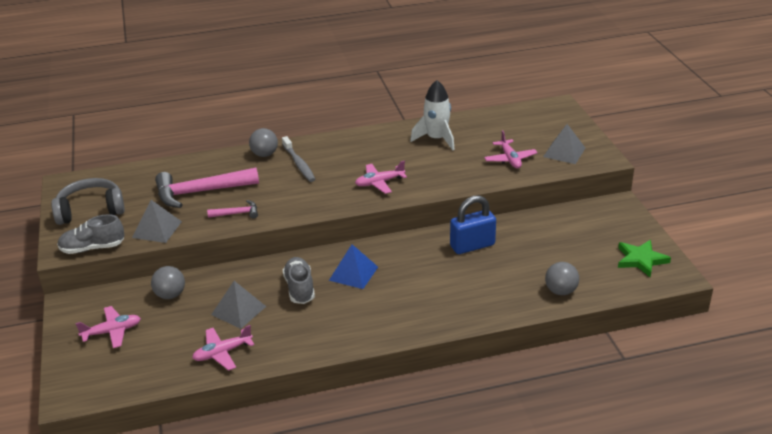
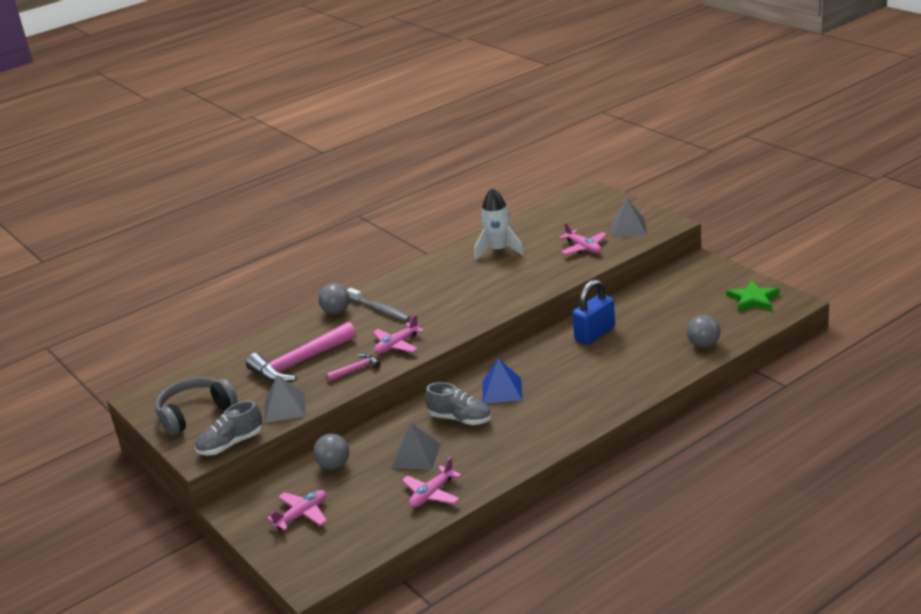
camera: 20 degrees left, 5 degrees down
(299, 288) = (460, 419): grey shoe -> grey shoe turned 150 degrees clockwise
(379, 183) = (476, 302): pink plane -> pink plane (397, 345)

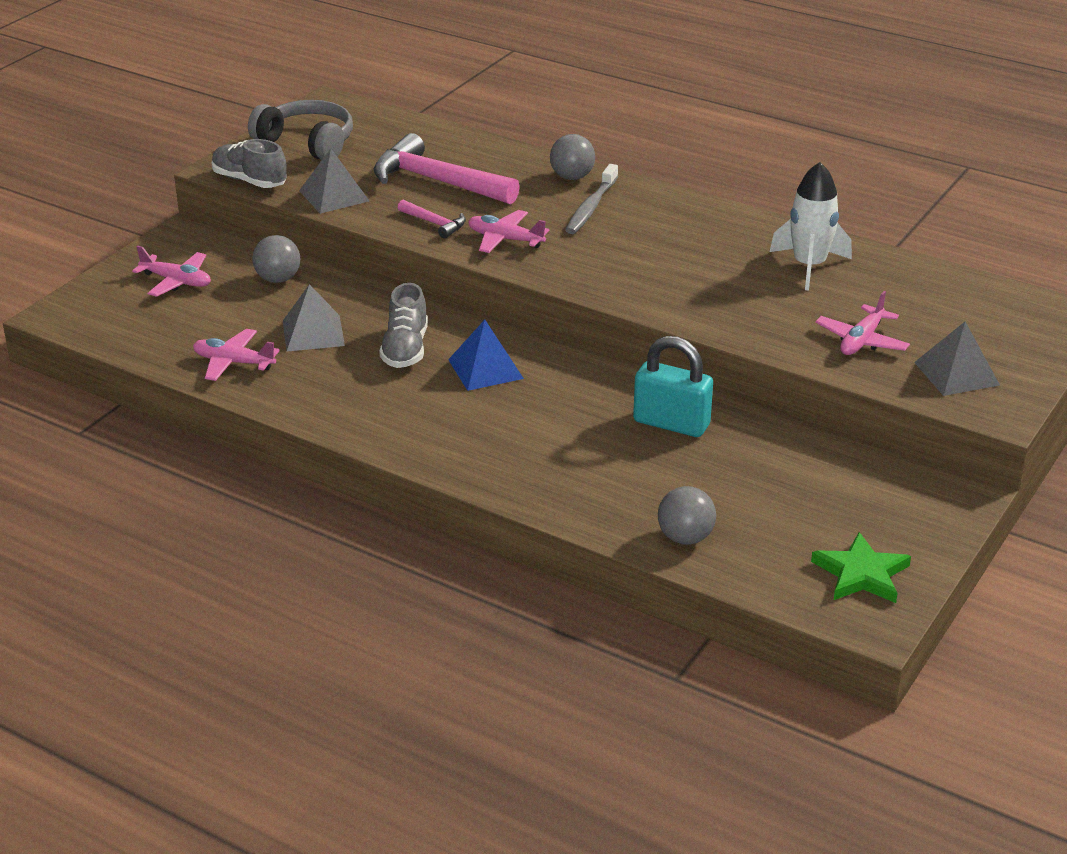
camera: 65 degrees right, 5 degrees up
(595, 334) = (671, 423): blue padlock -> turquoise padlock

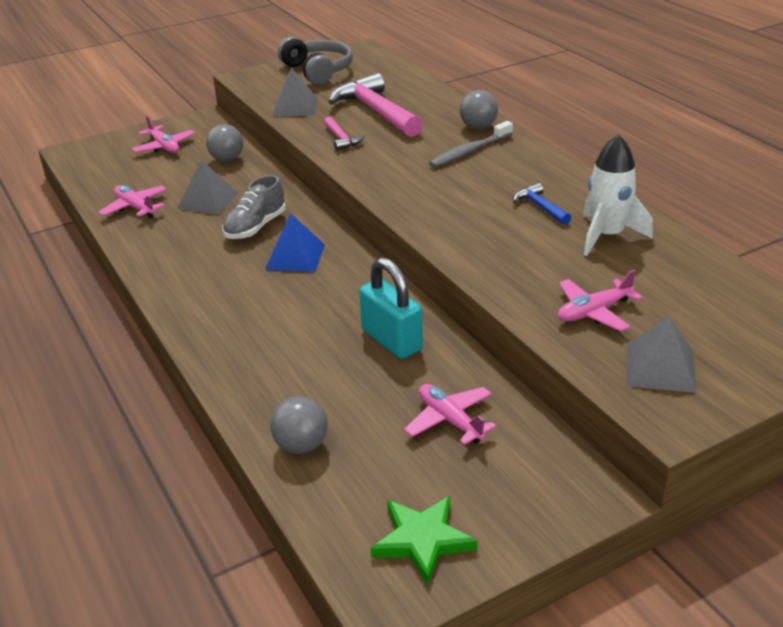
camera: 30 degrees right, 0 degrees up
(249, 181) = (253, 87): grey shoe -> none
(505, 239) = (379, 160): pink plane -> pink plane (450, 420)
(720, 252) = (540, 207): none -> blue hammer

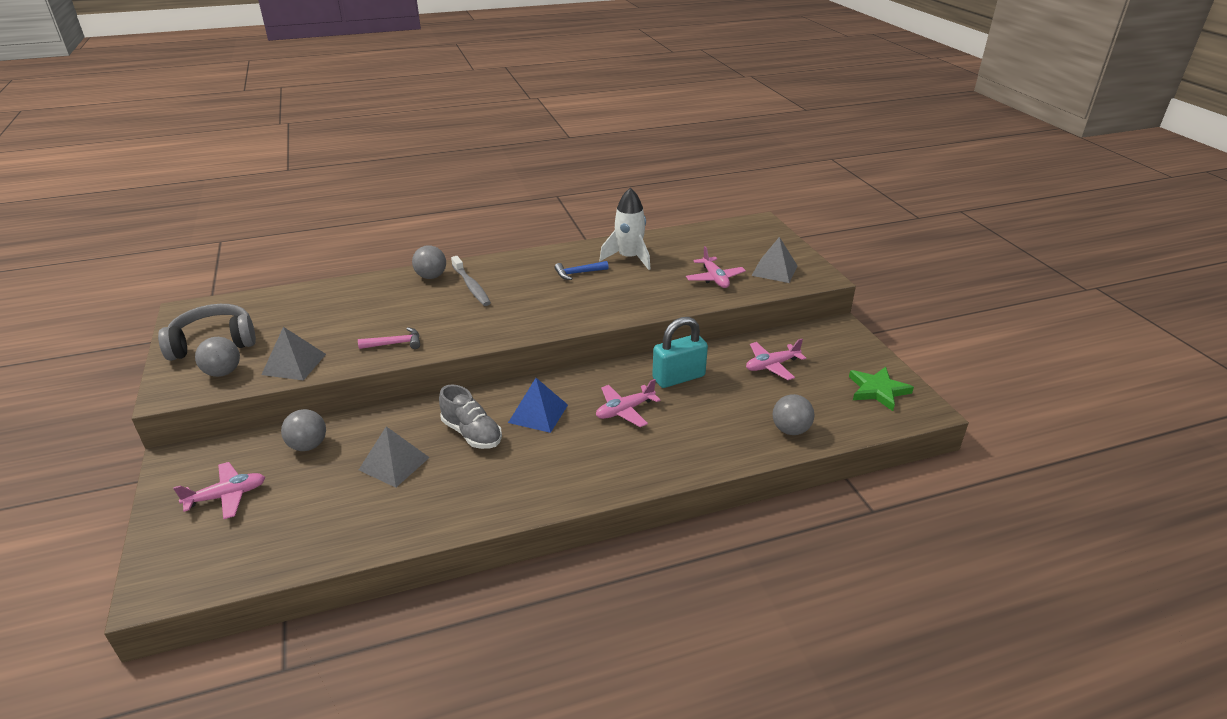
camera: 80 degrees left, 0 degrees up
(135, 207) = (370, 521): pink plane -> pink plane (625, 410)
(276, 86) = (223, 372): none -> grey ball
(375, 111) = (351, 320): pink hammer -> none

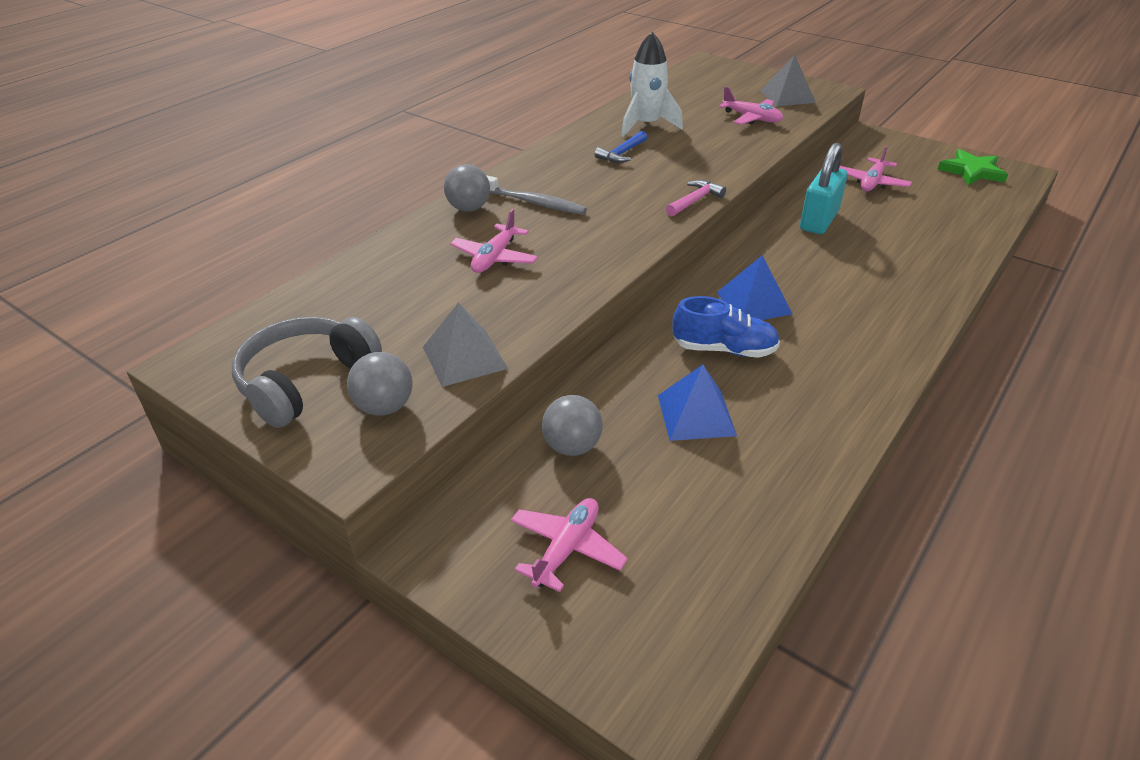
camera: 35 degrees left, 5 degrees up
(394, 463) = (696, 415): grey pyramid -> blue pyramid
(395, 343) = (549, 287): pink hammer -> pink hammer (695, 200)
(472, 433) = (724, 349): grey shoe -> blue shoe
(625, 410) = (822, 266): pink plane -> pink plane (494, 258)
(790, 430) = (965, 226): grey ball -> none

